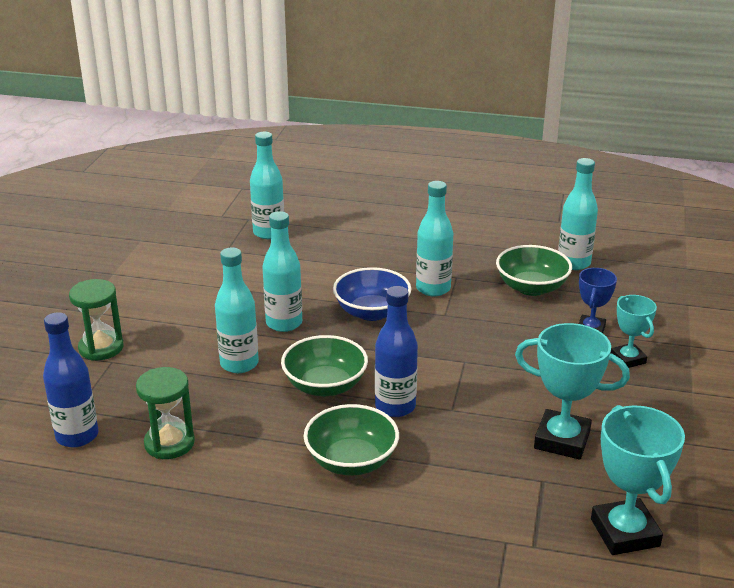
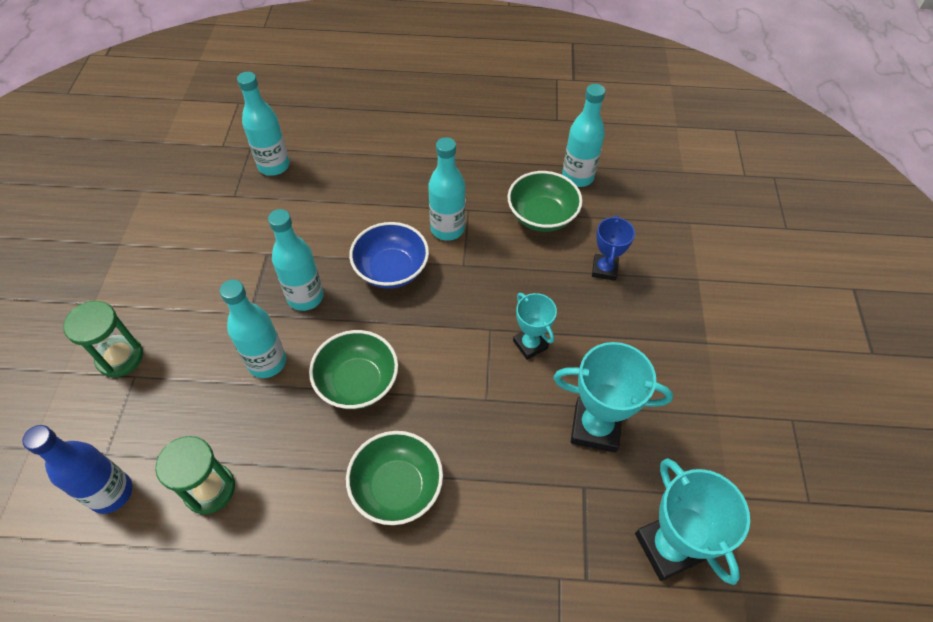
camera: 10 degrees left, 25 degrees up
(395, 406) = (430, 403): blue bottle -> none
(628, 359) = (643, 306): turquoise trophy -> turquoise trophy (530, 344)

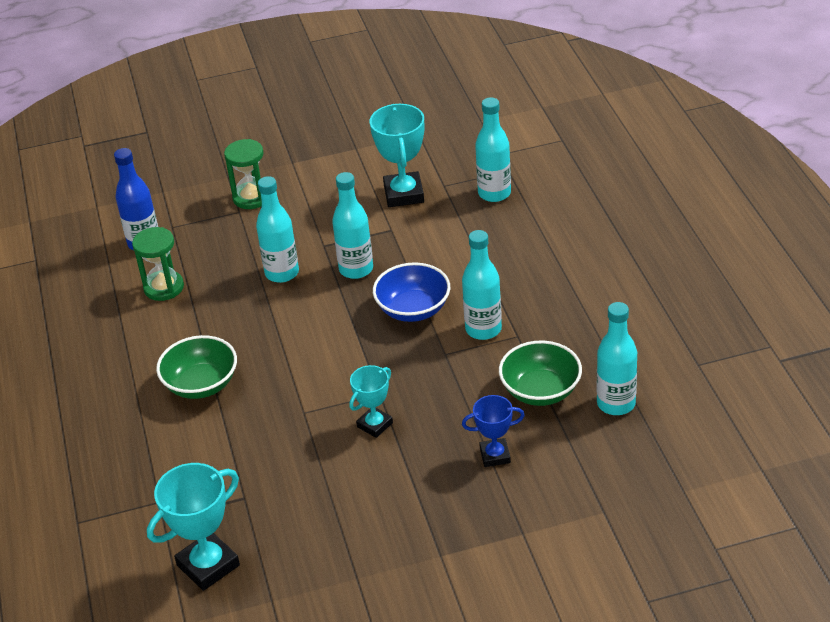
camera: 75 degrees right, 15 degrees down
(357, 382) = (286, 330): green bowl -> none
(595, 427) = (305, 491): turquoise trophy -> turquoise trophy (404, 194)

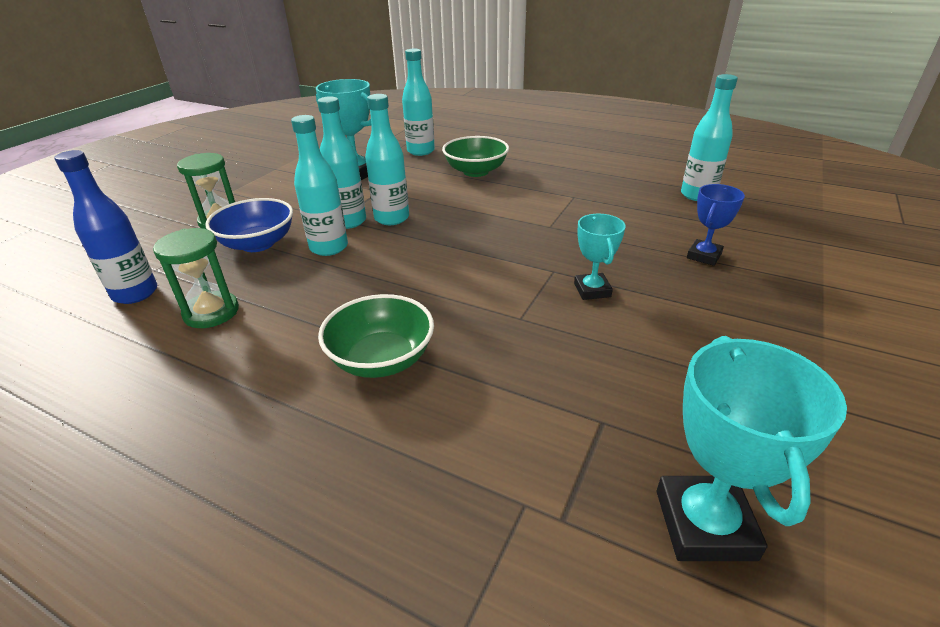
camera: 50 degrees left, 5 degrees down
(413, 309) = (479, 217): blue bowl -> blue bowl (258, 244)
(483, 329) = (547, 204): turquoise bottle -> turquoise bottle (348, 221)
(540, 391) = (647, 212): green bowl -> green bowl (476, 171)

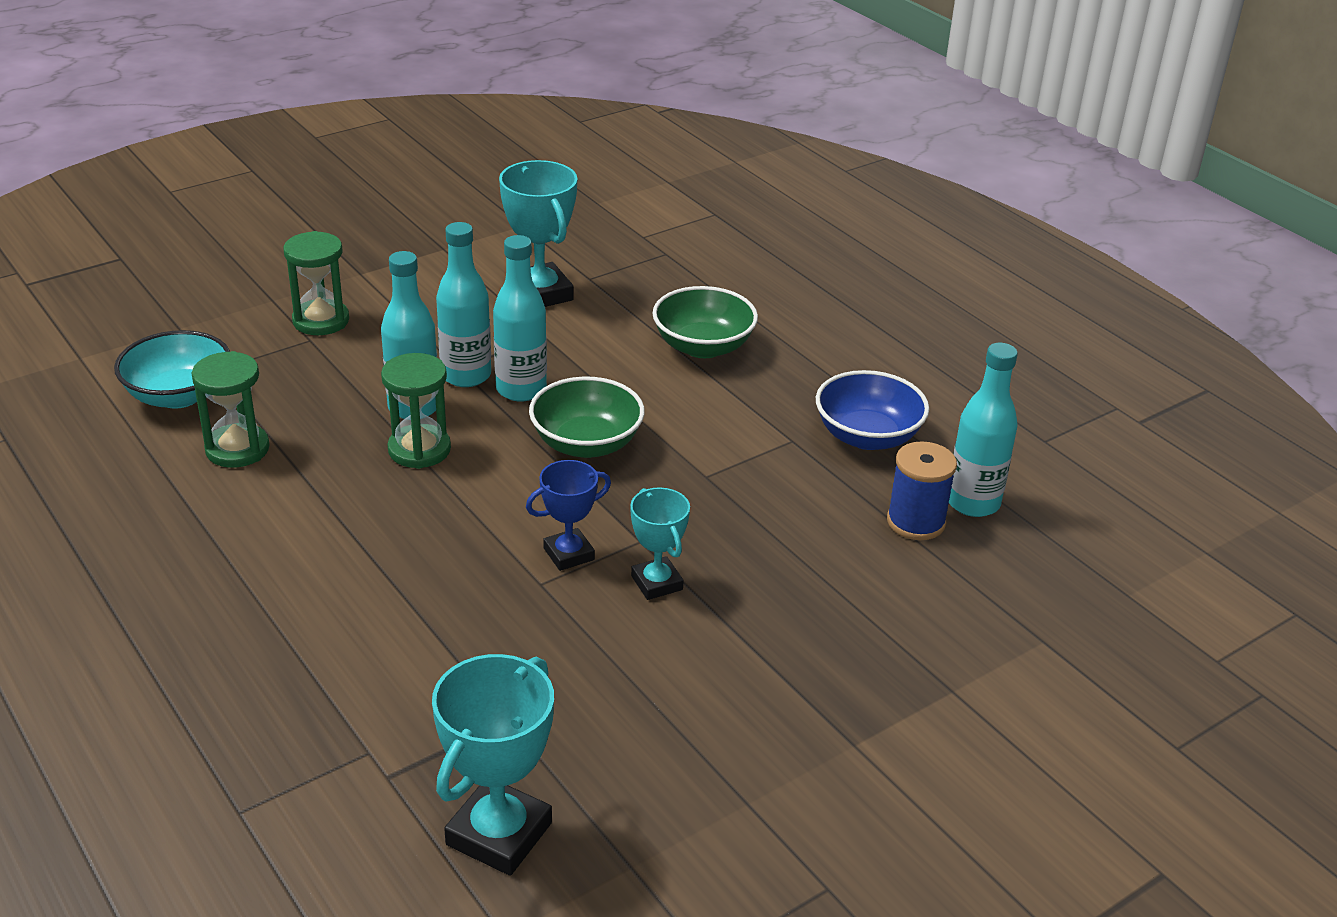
camera: 25 degrees right, 0 degrees up
(135, 293) = (179, 395): blue bottle -> turquoise bowl
(258, 244) = (340, 372): blue bowl -> blue bowl (867, 436)
(355, 269) = (419, 450): none -> green hourglass
(381, 359) = (360, 570): green bowl -> green bowl (586, 444)
(420, 151) = (662, 280): turquoise bottle -> none
(592, 290) = (657, 583): turquoise trophy -> turquoise trophy turned 45 degrees counterclockwise
(684, 212) = (916, 522): none -> blue spool
(704, 256) = (852, 594): blue trophy -> blue trophy (569, 554)

